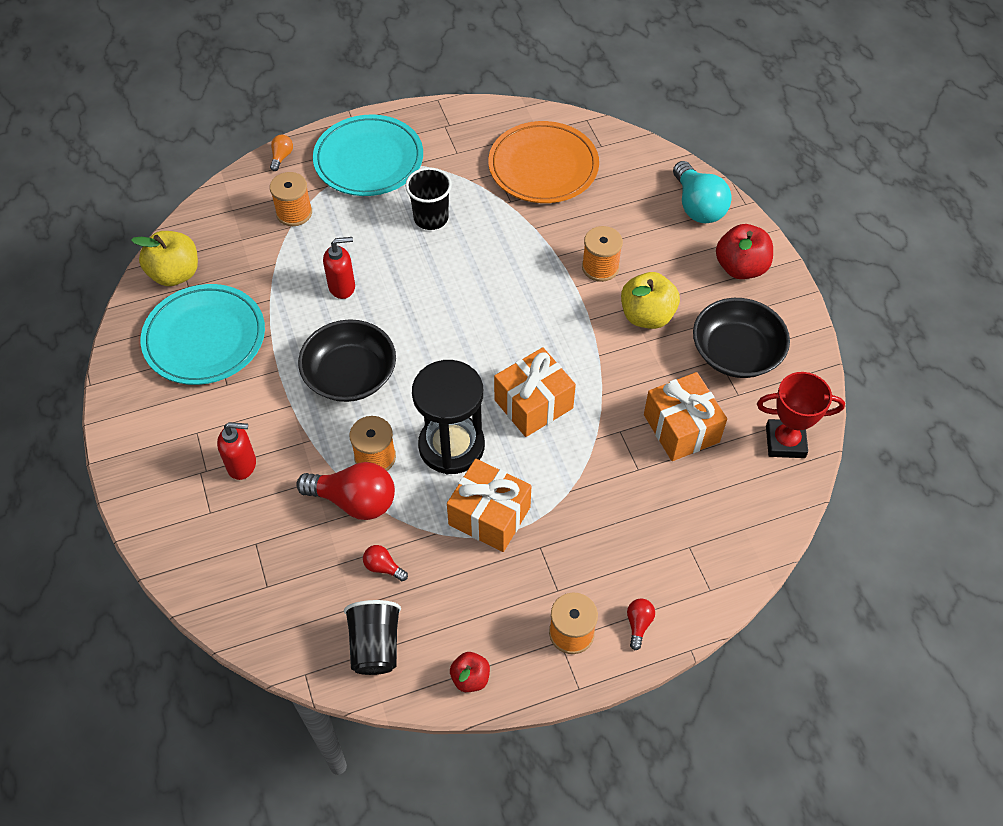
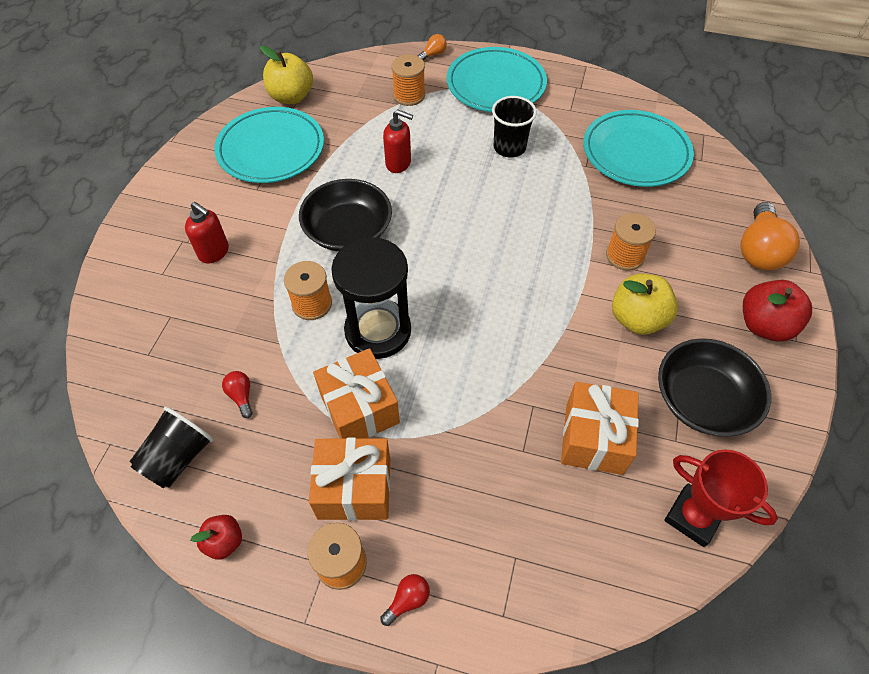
camera: 35 degrees right, 0 degrees up
(354, 501) = (267, 329): red light bulb -> none
(533, 404) = (474, 337): orange gift -> orange gift (354, 488)
(543, 167) = (636, 153): orange plate -> turquoise plate
(697, 206) = (759, 250): turquoise light bulb -> orange light bulb

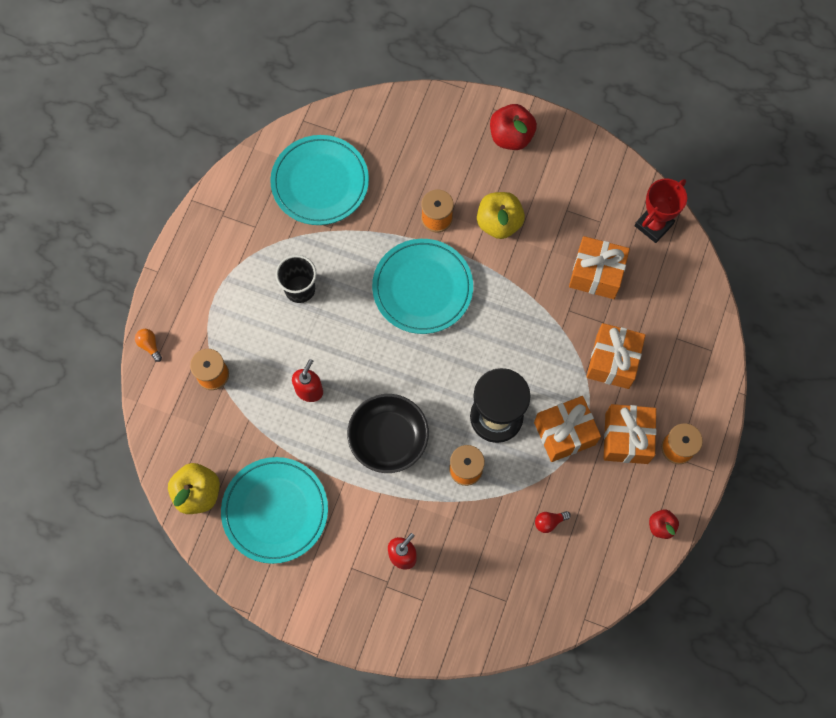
camera: 85 degrees left, 15 degrees up
(178, 457) = (598, 565): black cup -> none
(407, 600) = (701, 407): red light bulb -> none
(466, 465) = (612, 361): none -> orange gift
(496, 84) = (208, 289): turquoise plate -> turquoise plate (422, 288)
(702, 400) = (570, 196): black bowl -> none
(759, 250) = (440, 118): orange light bulb -> none

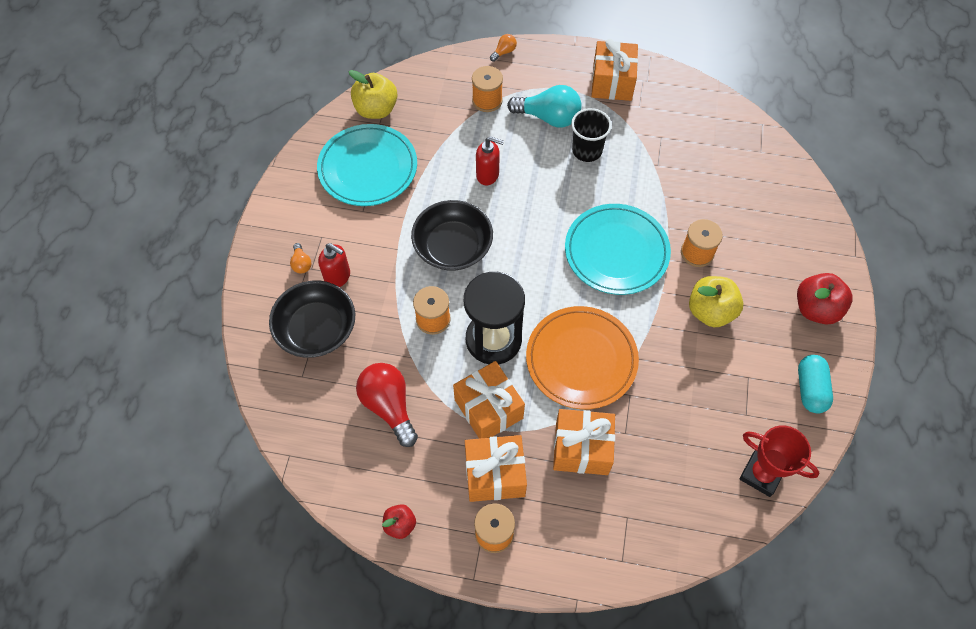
camera: 80 degrees right, 10 degrees down
(249, 317) = (548, 117): none -> turquoise light bulb
(320, 182) = (701, 148): turquoise plate -> none
(380, 591) = (301, 263): none -> orange light bulb
(458, 582) = (316, 329): none -> black bowl
(529, 344) = (581, 359): none -> orange plate
(549, 522) = (389, 406): red light bulb -> red light bulb, size x2.16
(585, 165) = (810, 389): none -> turquoise capsule
(596, 274) = (681, 418): orange gift -> orange gift (612, 82)

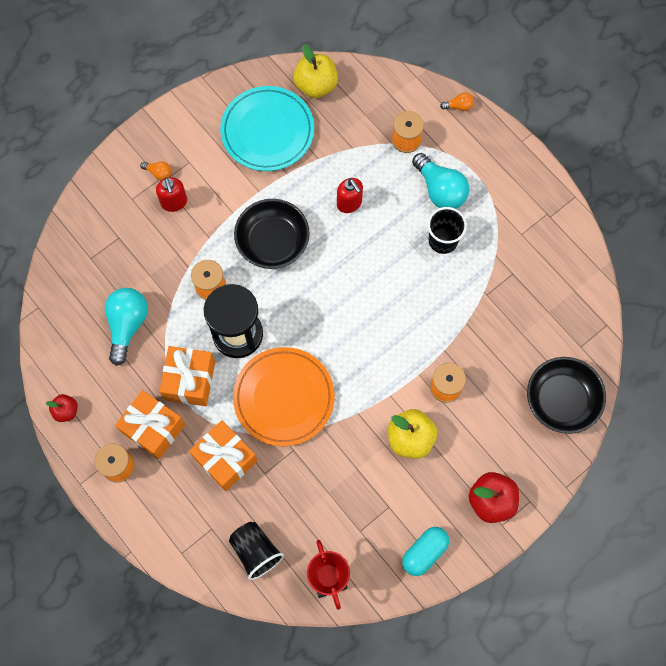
camera: 40 degrees right, 10 degrees up
(301, 263) = (158, 173): orange light bulb -> orange light bulb turned 90 degrees counterclockwise
(316, 329) = (128, 231): black bowl -> black bowl (561, 400)
(389, 406) = (127, 325): red light bulb -> turquoise light bulb
(612, 82) = (520, 197): orange gift -> none
(616, 252) = (386, 338): turquoise plate -> none
(682, 504) = (256, 551): none -> black cup

